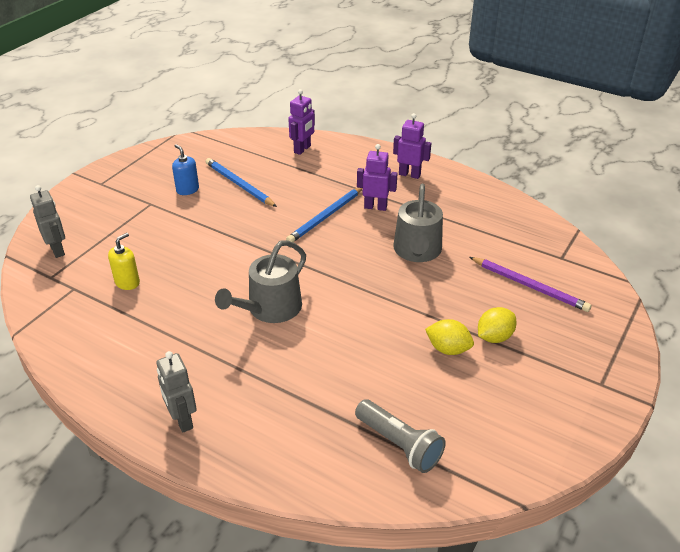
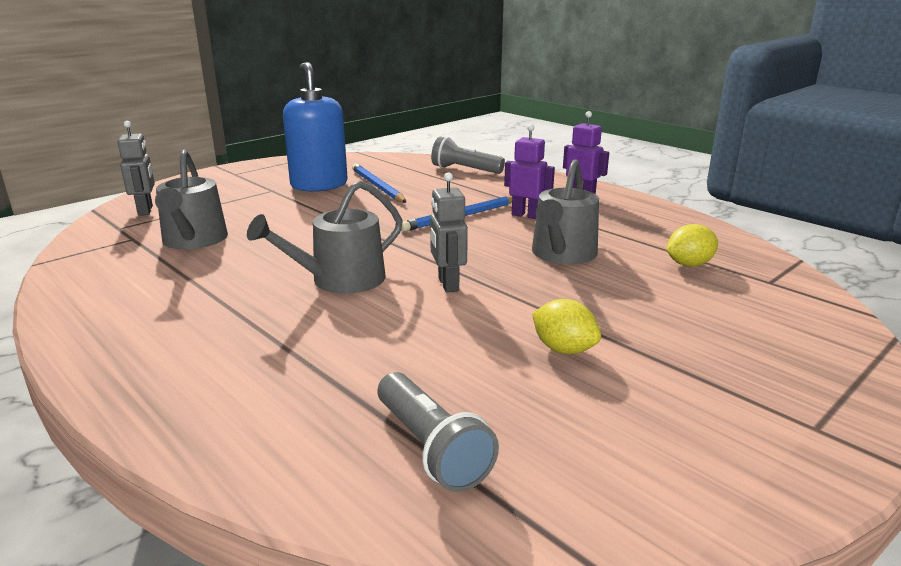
camera: 15 degrees right, 15 degrees down
(127, 282) = (193, 240): yellow soap dispenser -> grey watering can
(182, 420) = (141, 367): grey robot -> grey robot (448, 284)
(187, 190) = (319, 185): blue soap dispenser -> blue soap dispenser, size x2.10
(302, 149) = (465, 170): purple robot -> grey flashlight
(494, 337) = (642, 346): yellow lemon -> yellow lemon (689, 264)
(529, 286) = (713, 302): purple pencil -> none

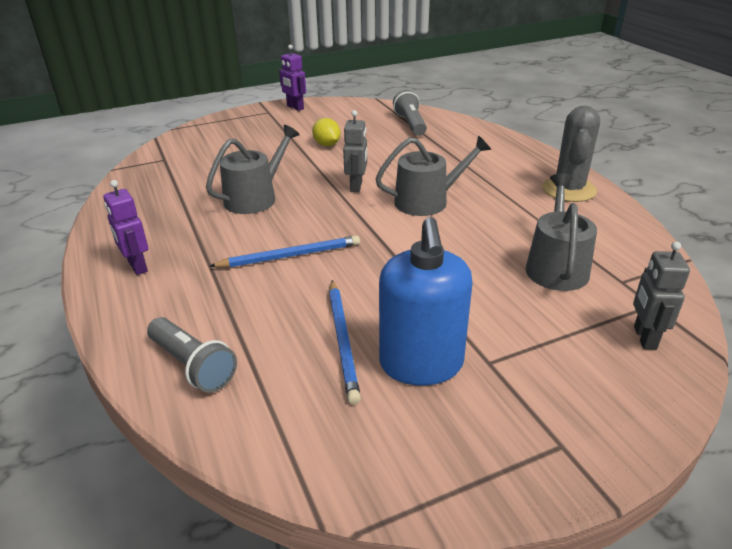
camera: 160 degrees left, 10 degrees up
(118, 326) = (569, 189): none -> grey cactus
(526, 215) = (229, 246): purple robot -> purple robot (295, 107)
(689, 264) = (186, 176): yellow lemon -> none

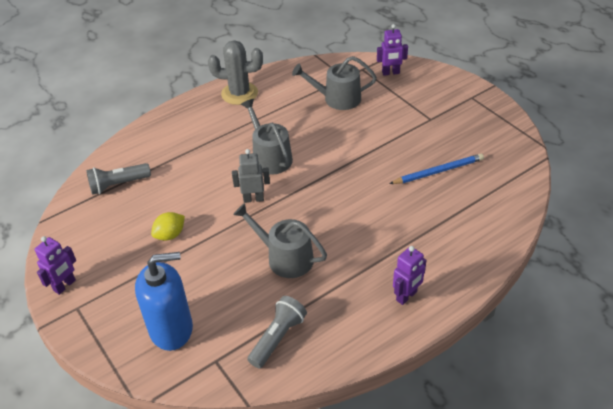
camera: 100 degrees left, 10 degrees up
(193, 366) = (486, 227): grey flashlight -> grey flashlight (278, 338)
(290, 256) = (364, 214): blue pencil -> none
(421, 364) = (442, 141): blue soap dispenser -> blue soap dispenser (171, 329)
(644, 338) = (390, 73): grey robot -> purple robot

